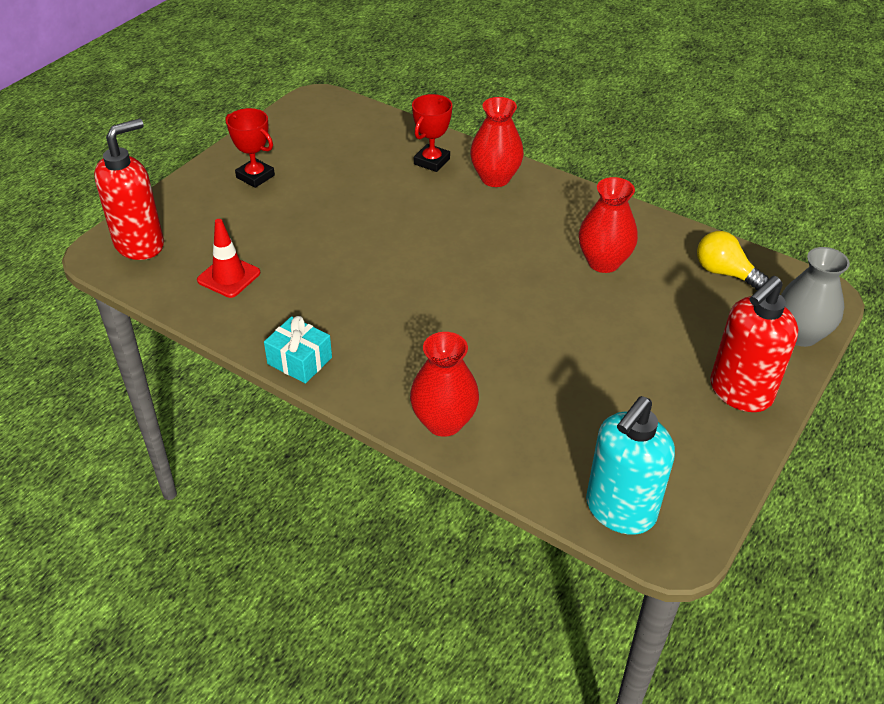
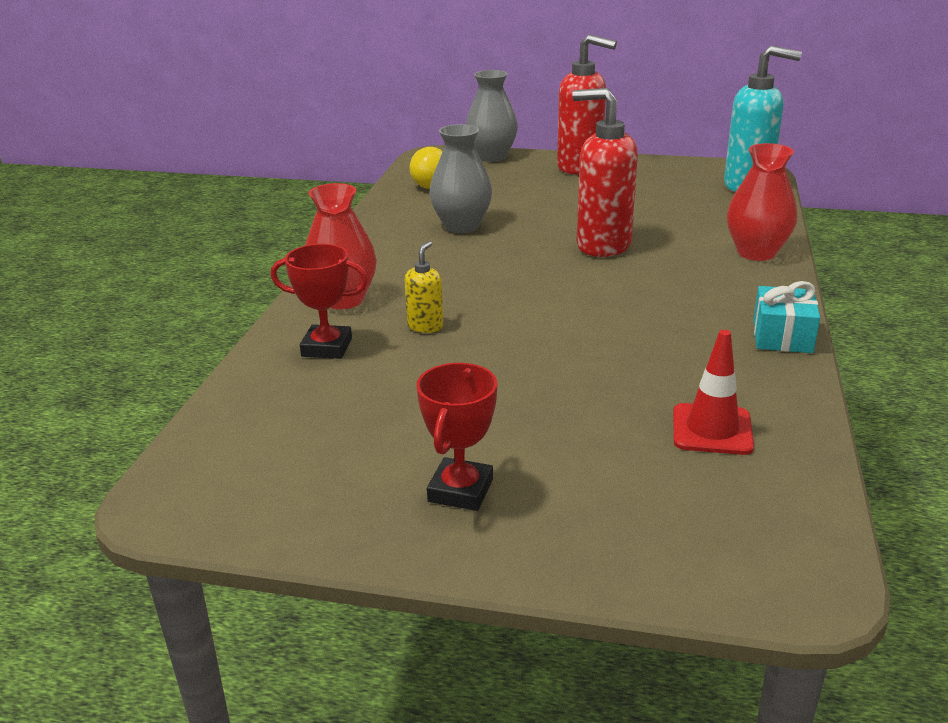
camera: 110 degrees left, 15 degrees down
(140, 244) = (738, 548): red soap dispenser -> red soap dispenser (602, 245)
(433, 203) = (425, 326): none -> yellow soap dispenser
(603, 262) = (461, 226): red vase -> grey vase

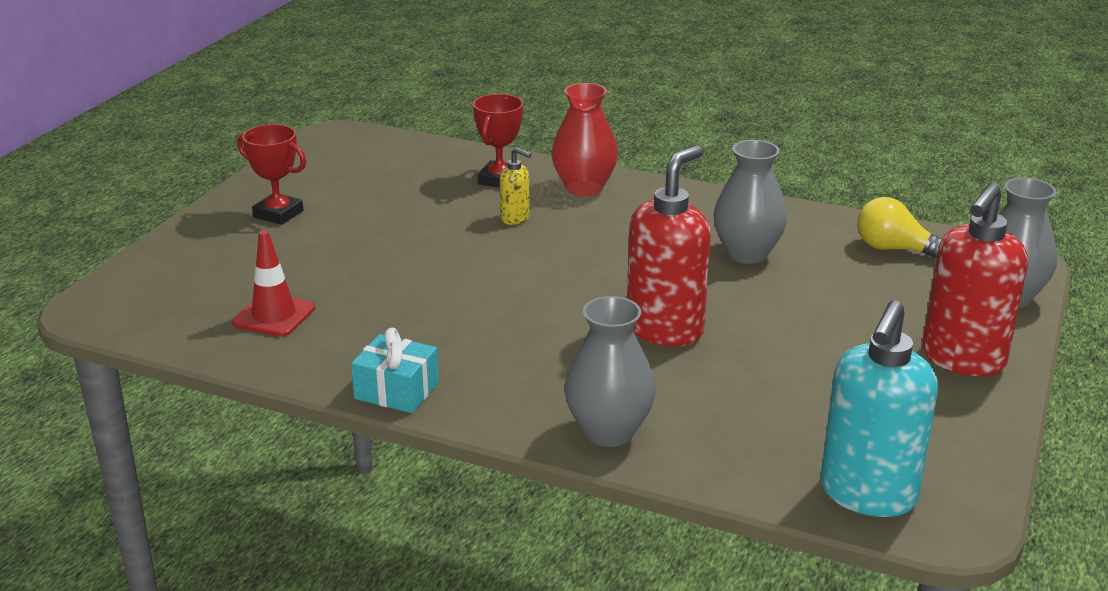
camera: 100 degrees right, 0 degrees up
(756, 253) = (608, 432): red vase -> grey vase

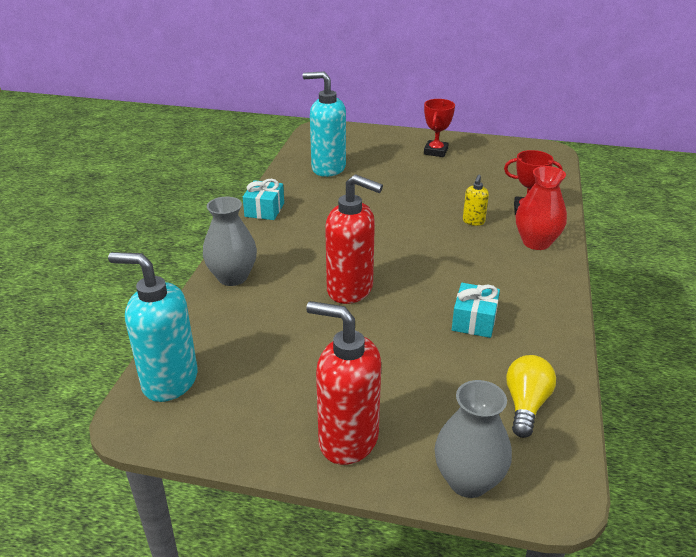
camera: 80 degrees right, 5 degrees up
(274, 315) = (328, 168): red traffic cone -> turquoise soap dispenser
(747, 254) = (474, 321): grey vase -> turquoise gift

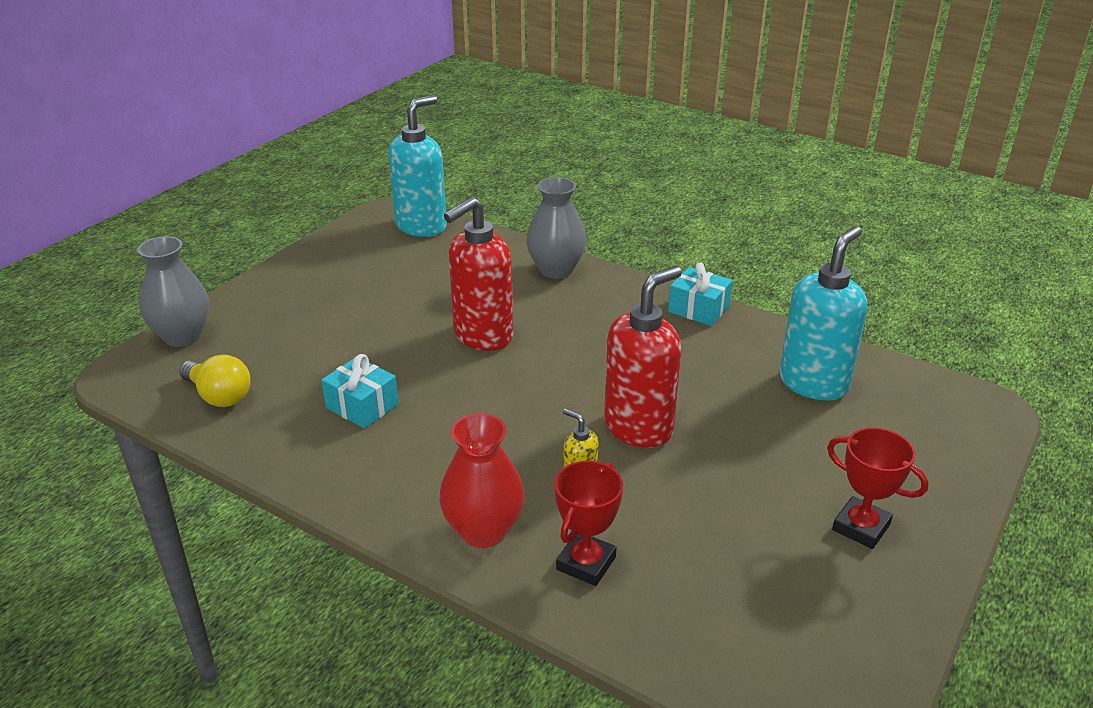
camera: 110 degrees right, 0 degrees up
(347, 440) = (281, 291): red soap dispenser -> red soap dispenser (639, 427)

